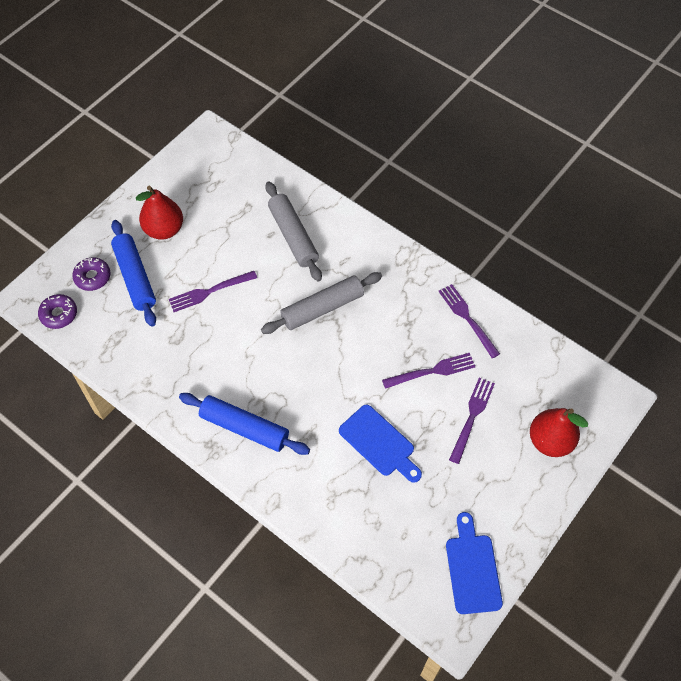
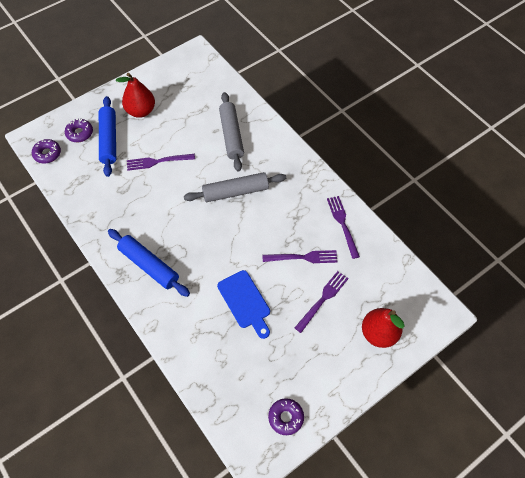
camera: 15 degrees right, 0 degrees up
(472, 569) = (286, 417): blue cutting board -> purple donut

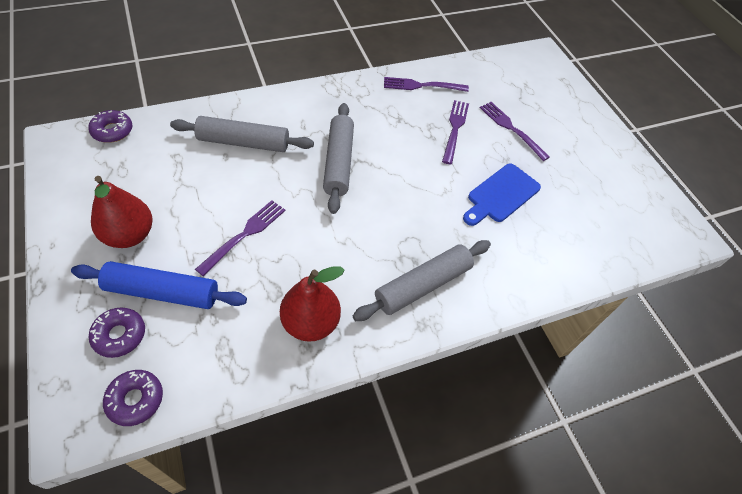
camera: 80 degrees left, 5 degrees down
(149, 265) = (423, 285): blue rolling pin -> grey rolling pin
(158, 161) = (244, 235): purple fork -> purple fork turned 150 degrees counterclockwise
(245, 302) = (501, 195): blue cutting board -> blue cutting board turned 150 degrees clockwise
(286, 417) = (645, 198): purple donut -> purple donut (112, 131)
(379, 333) = (557, 101): red pear -> red pear (310, 322)

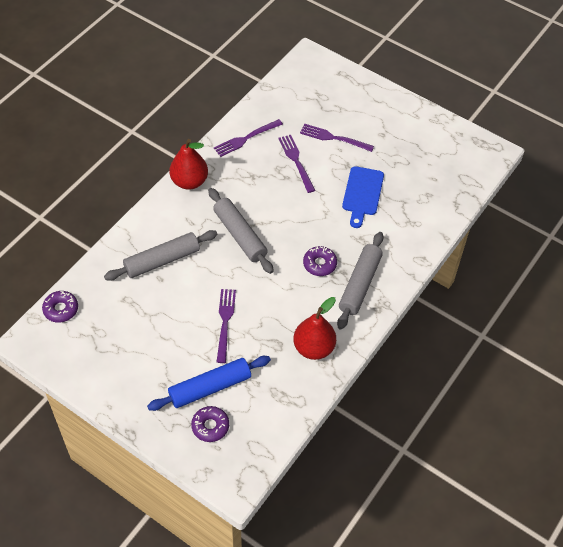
camera: 30 degrees left, 0 degrees up
(129, 235) = (152, 369): red pear -> red pear (189, 181)
(135, 400) = (255, 450): purple donut -> purple donut (319, 264)

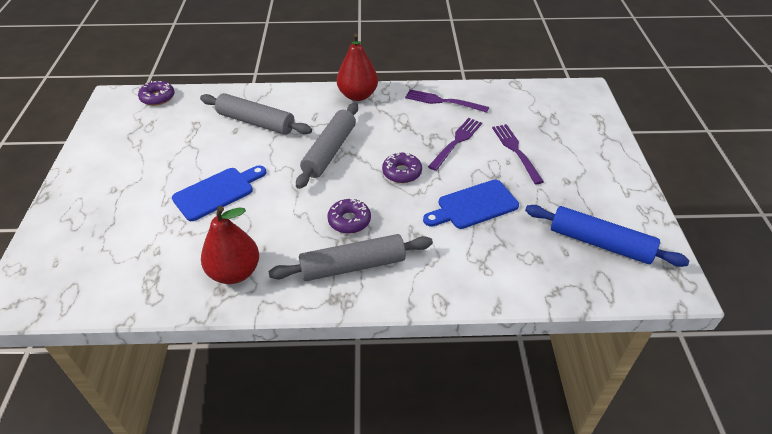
camera: 55 degrees right, 10 degrees down
(210, 387) = (129, 221): blue rolling pin -> blue rolling pin (600, 243)
(210, 426) = (80, 245): purple donut -> purple donut (402, 172)
(225, 322) = (217, 192): purple fork -> blue cutting board

